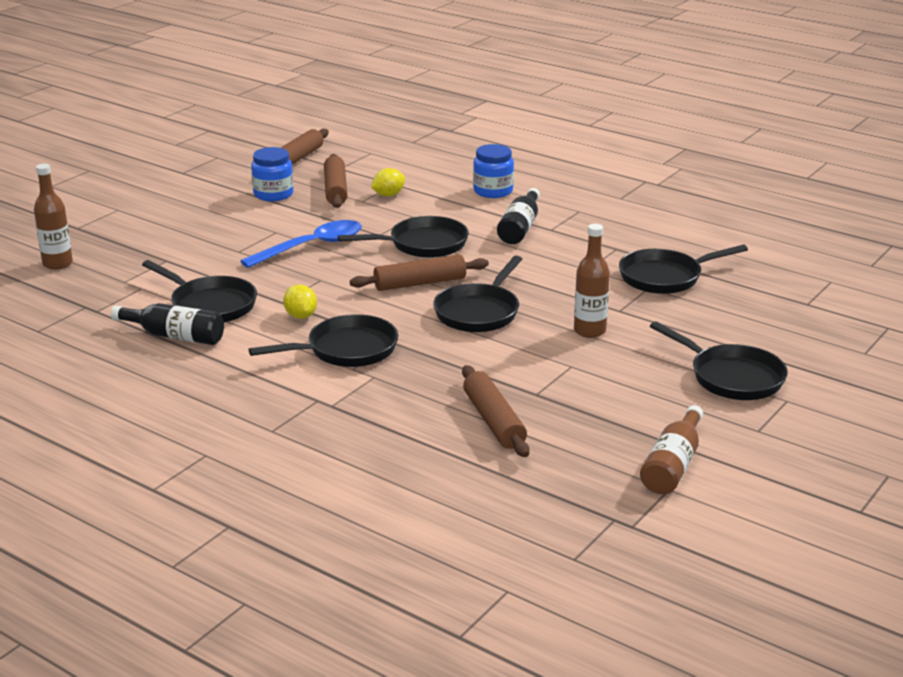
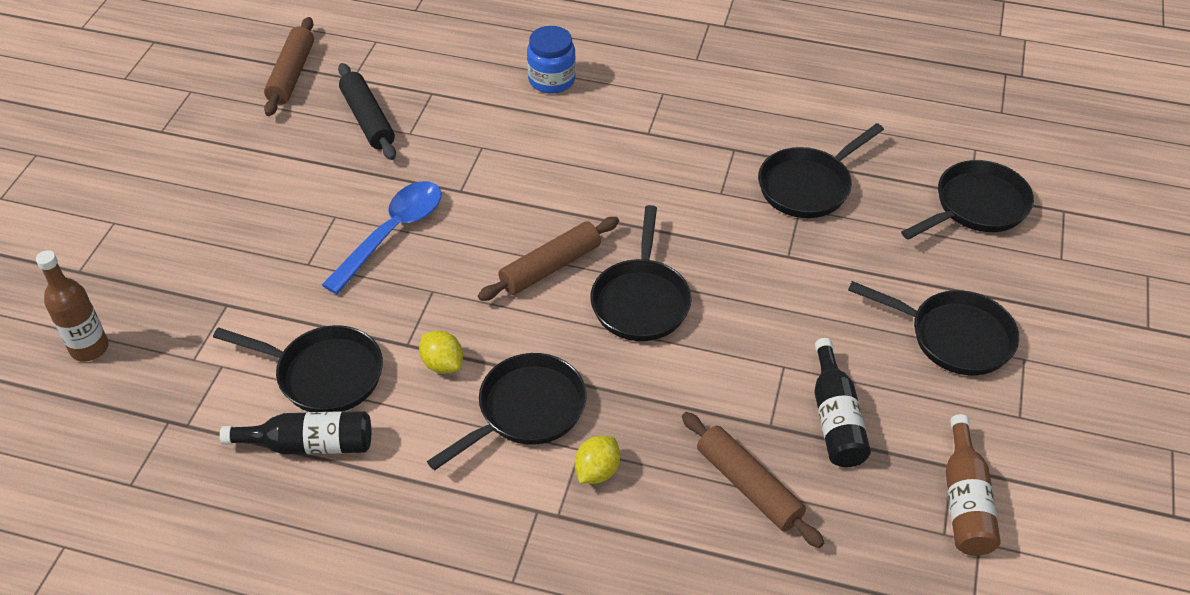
camera: 20 degrees left, 20 degrees up
(273, 194) = (297, 146): blue jar -> none
(335, 189) = (368, 119): brown rolling pin -> black rolling pin
(388, 195) = (435, 115): yellow lemon -> yellow lemon (597, 471)
(423, 244) = (519, 196): black pan -> black pan (976, 207)
(520, 228) = (613, 138): black bottle -> black bottle (835, 418)
(589, 331) = (774, 300): brown bottle -> none

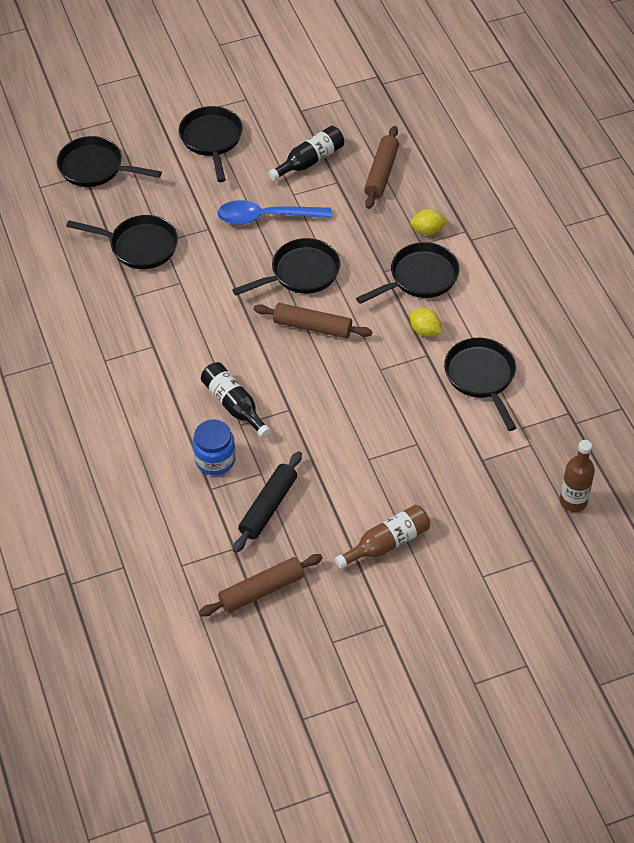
camera: 125 degrees left, 5 degrees up
(309, 444) = (526, 351): black bottle -> black bottle (234, 405)
(392, 233) = (355, 419): blue spoon -> blue spoon (266, 217)
(442, 364) = (425, 330): yellow lemon -> yellow lemon turned 60 degrees counterclockwise
(526, 411) = (420, 278): black pan -> black pan turned 135 degrees clockwise
(552, 80) = (140, 429): blue jar -> blue jar (215, 460)
(965, 501) = (317, 99): brown bottle -> brown bottle (387, 543)

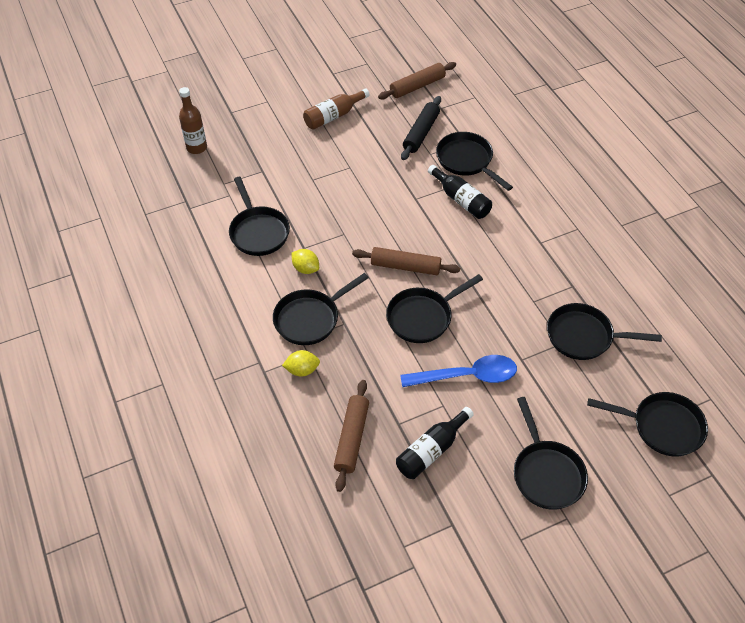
camera: 175 degrees right, 0 degrees up
(215, 460) = (467, 161): blue jar -> black pan

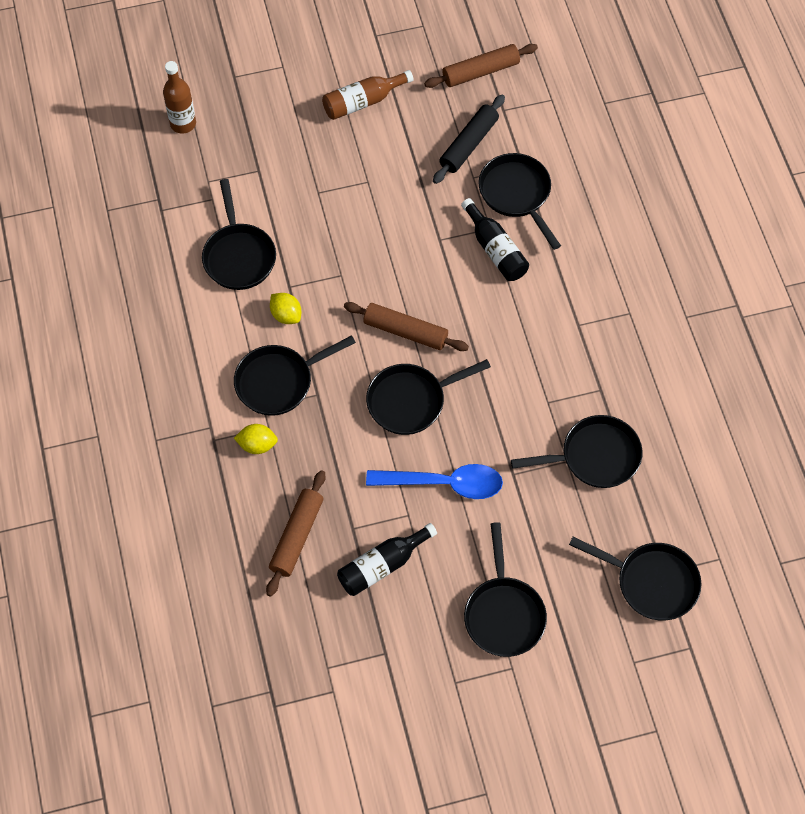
camera: 10 degrees right, 10 degrees up
(584, 336) = (594, 457): black pan -> black pan turned 150 degrees clockwise

